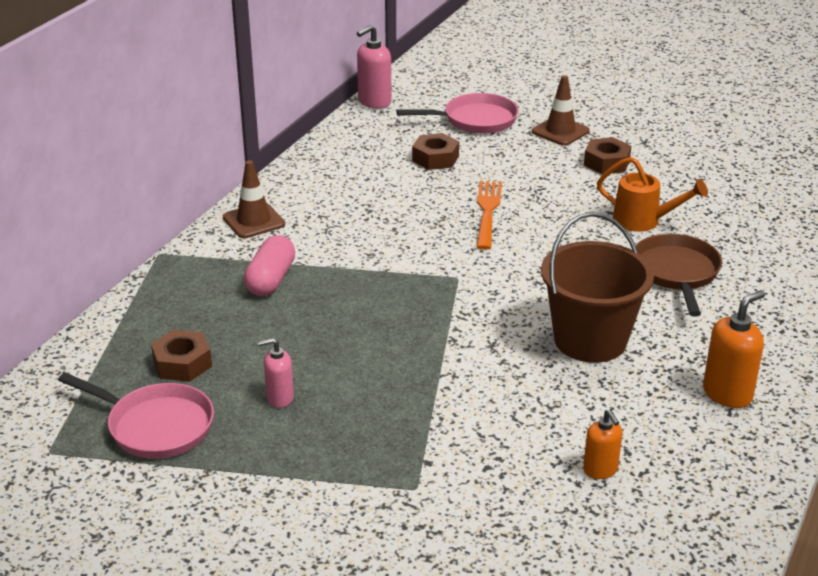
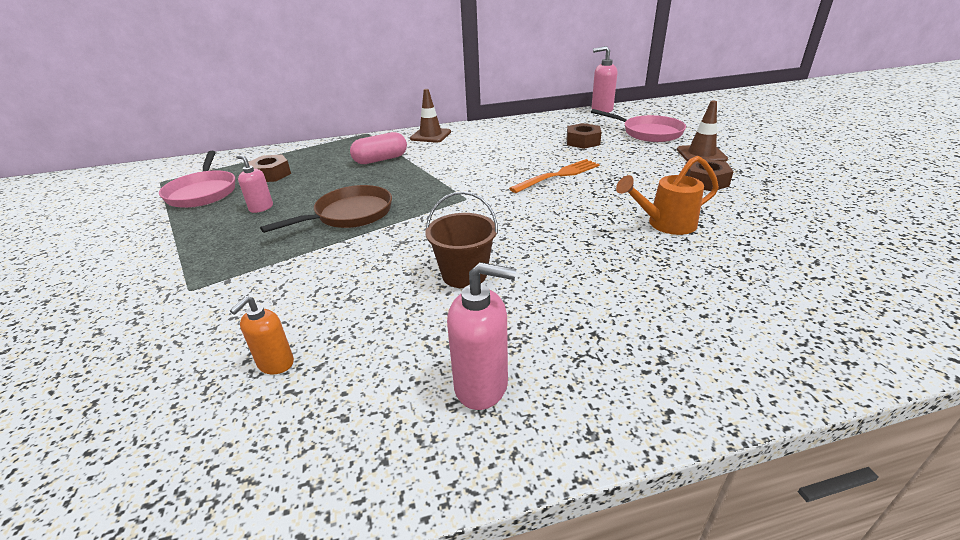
camera: 50 degrees right, 0 degrees up
(590, 340) = (464, 274): brown bucket -> brown bucket, size x0.62
(643, 221) = (665, 224): orange watering can -> orange watering can turned 90 degrees clockwise
(676, 273) = (626, 269): brown pan -> brown pan (350, 214)
(727, 394) = (482, 386): orange soap dispenser -> pink soap dispenser

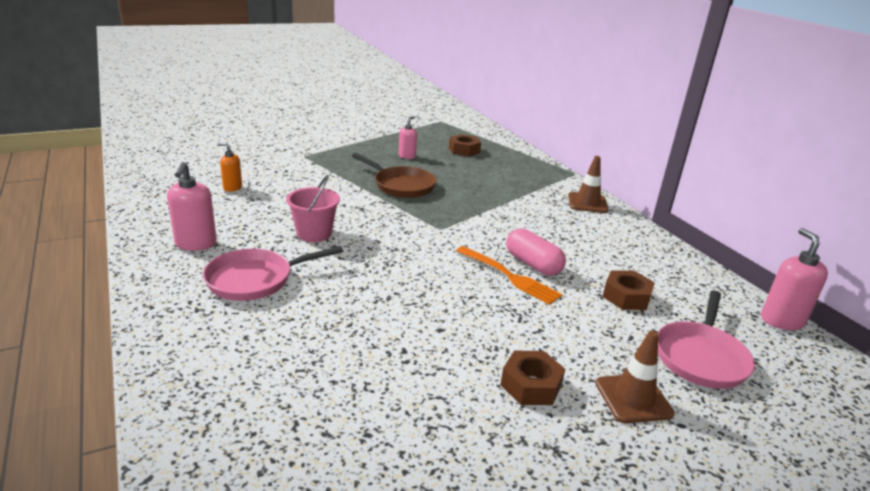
camera: 75 degrees right, 5 degrees down
(203, 192) = (427, 136): pink pan -> pink pan (255, 279)
(380, 160) = (511, 186): pink capsule -> pink capsule (533, 264)
(464, 274) = (314, 233): brown bucket -> pink bucket
(665, 224) = (404, 336): orange watering can -> none

